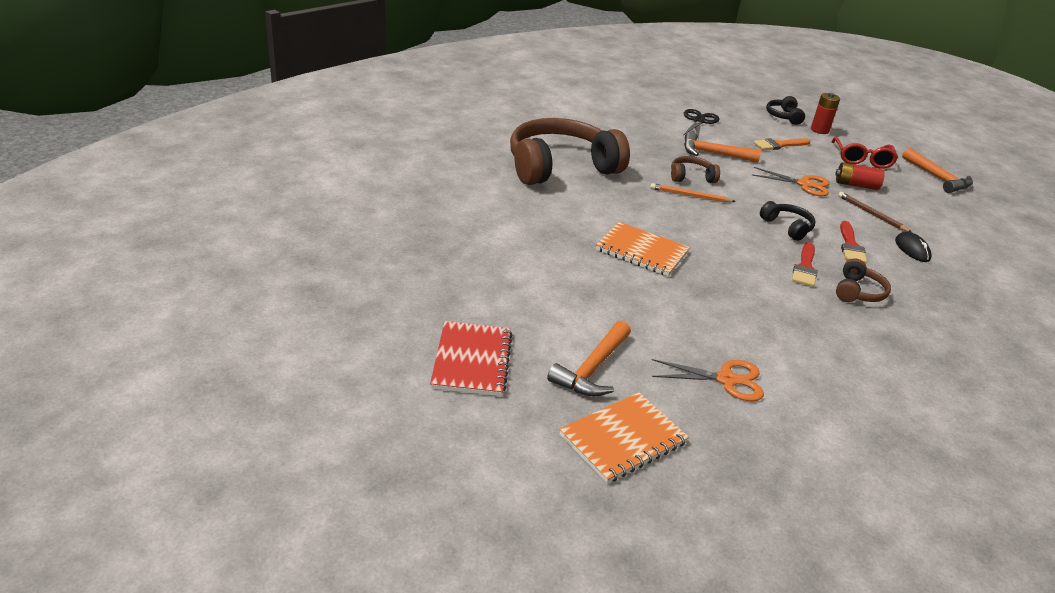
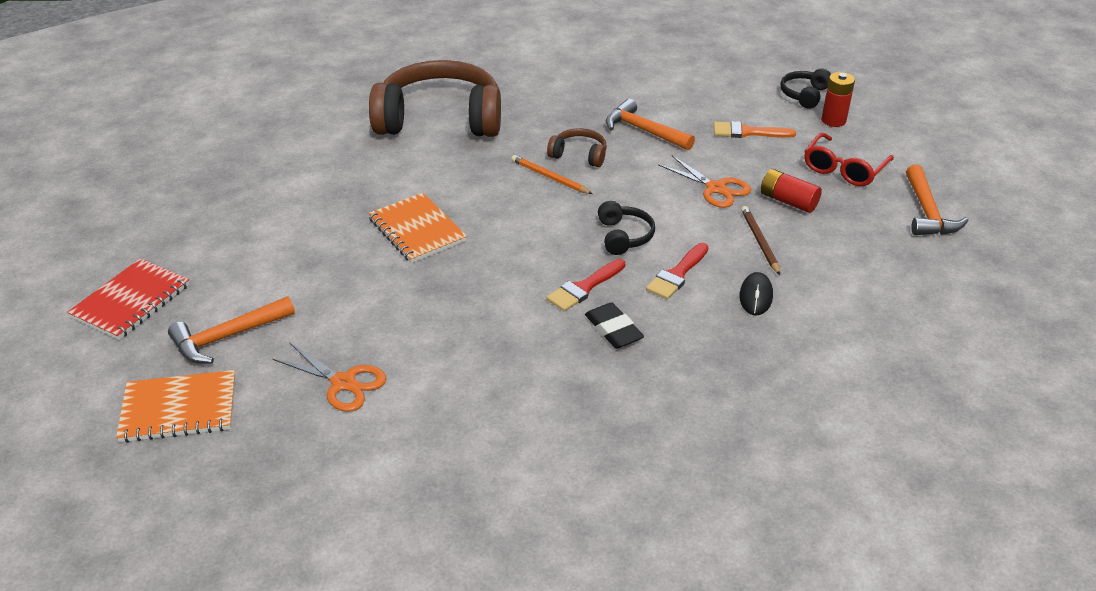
camera: 30 degrees right, 5 degrees up
(699, 121) = (677, 86): black scissors -> none
(858, 292) = (613, 329): brown headphones -> black eraser

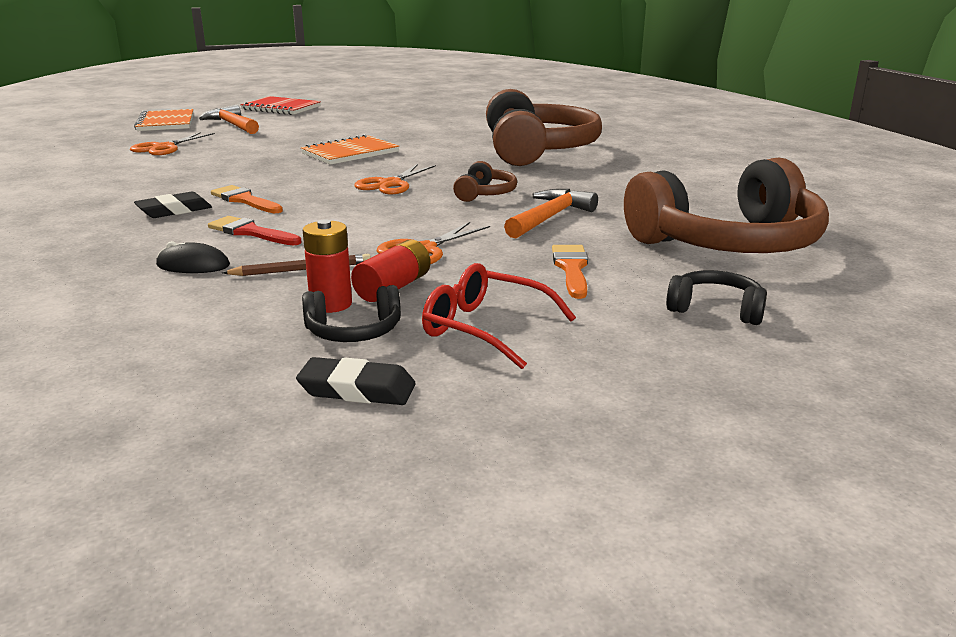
camera: 85 degrees right, 15 degrees down
(542, 203) = (390, 184): none -> orange scissors
(549, 177) = (438, 185): orange pencil -> none
(584, 288) = (245, 200): red brush -> orange brush
(624, 236) = (327, 212): black headphones -> black headphones (354, 331)
(697, 72) = (728, 243): none -> brown headphones
(833, 120) = (641, 328): red battery -> red battery (331, 304)
(927, 212) = (357, 389): orange hammer -> black eraser

